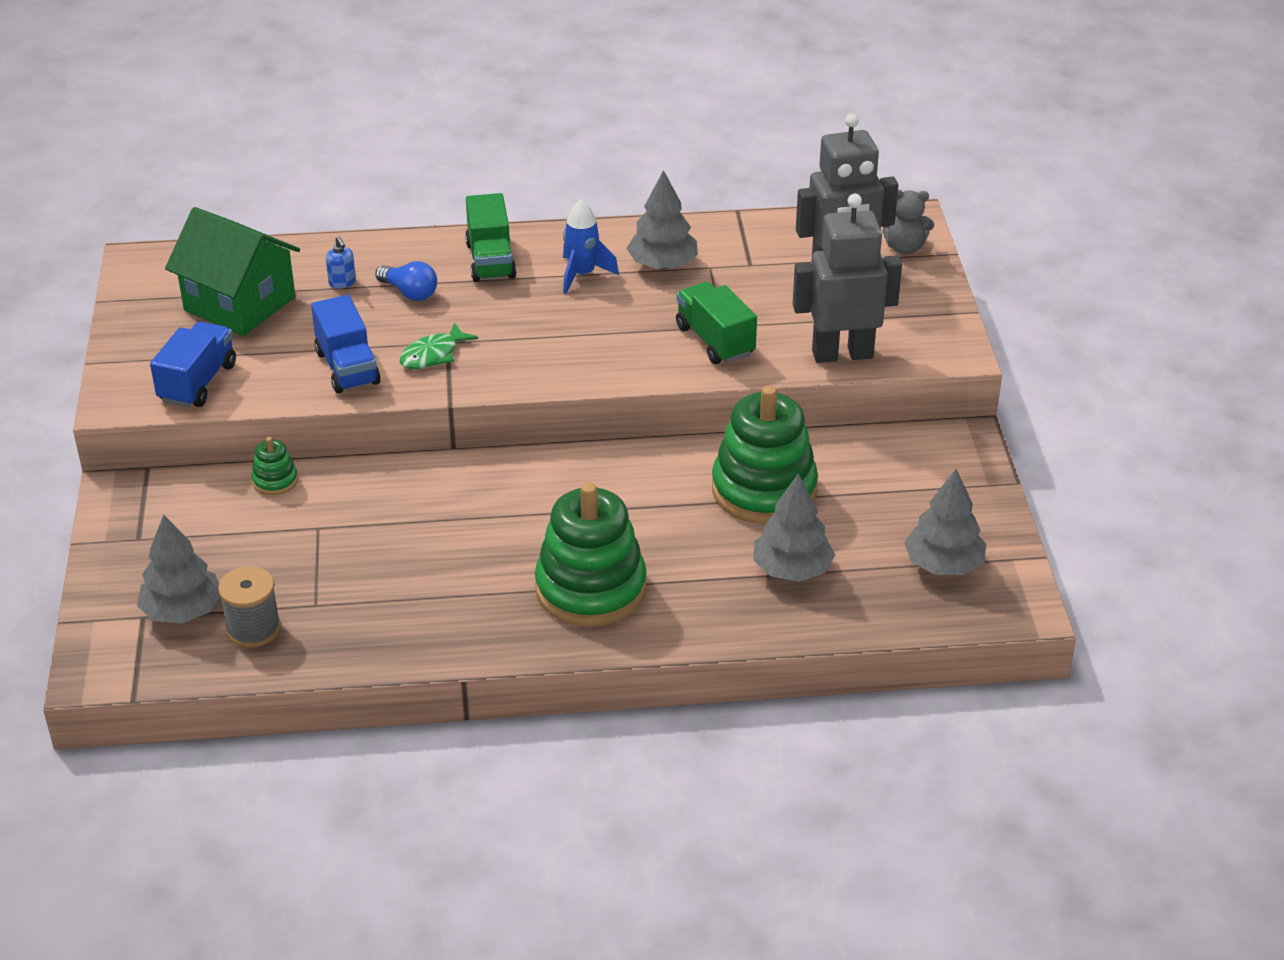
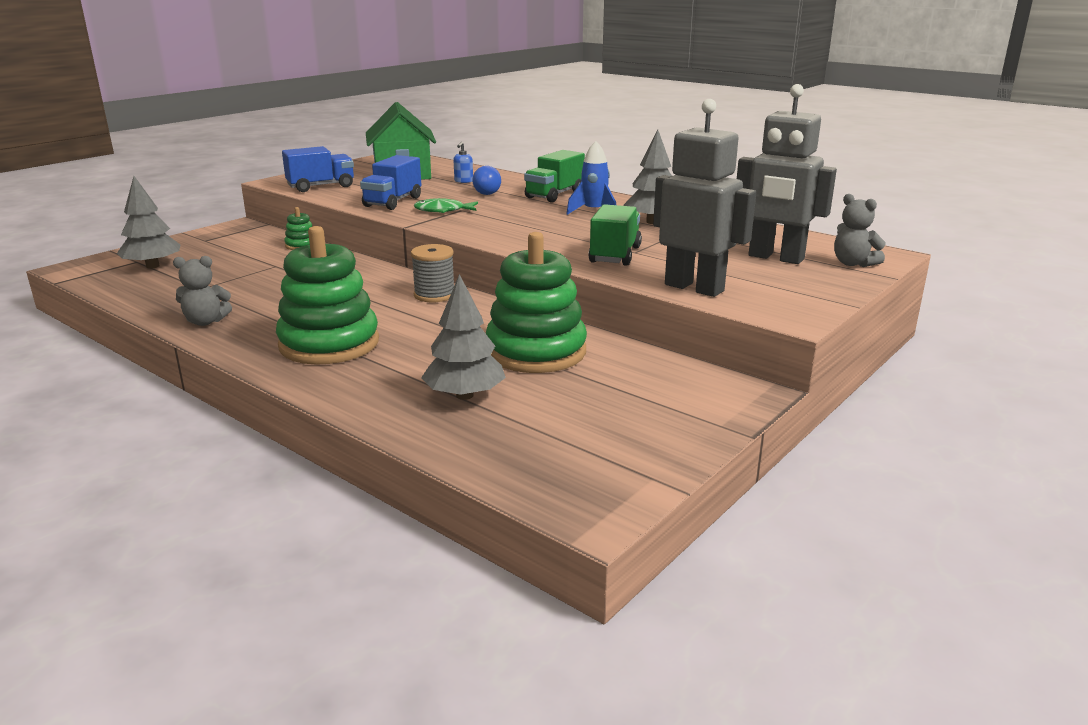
camera: 45 degrees right, 15 degrees down
(253, 629) = (157, 283): grey spool -> grey spool (434, 295)
(425, 638) = (205, 322): none -> grey teddy bear
(943, 565) = (583, 450): grey tree -> none

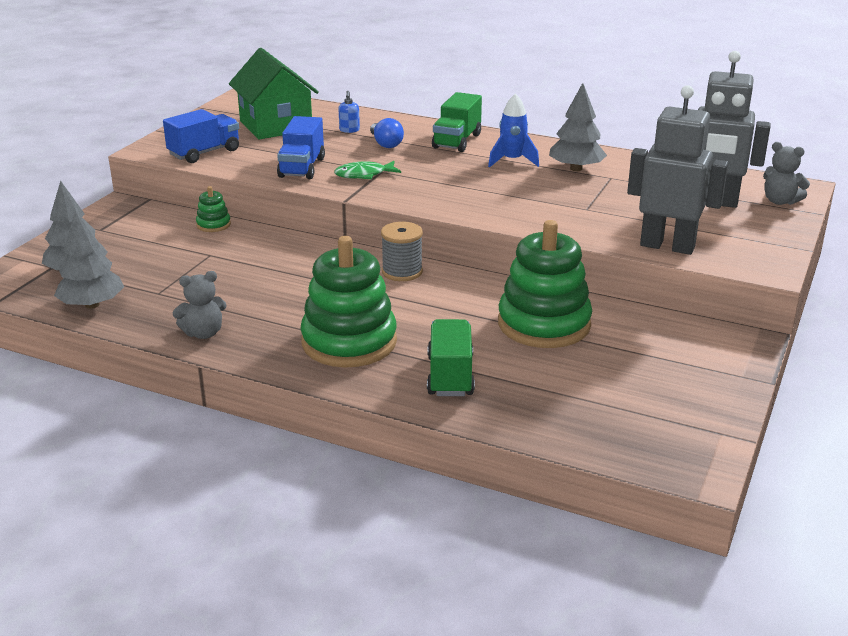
camera: 15 degrees left, 5 degrees up
(464, 395) = (516, 379): grey tree -> grey tree (92, 305)
(615, 255) = (572, 215): green truck -> green truck (450, 376)

